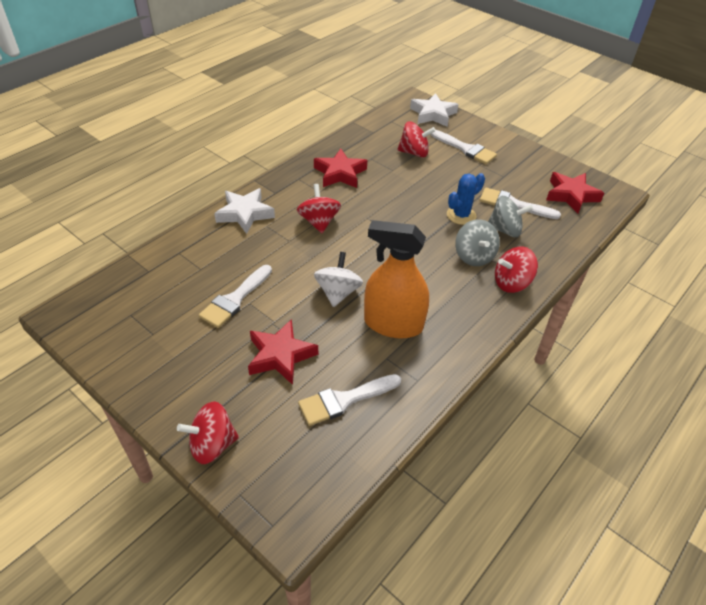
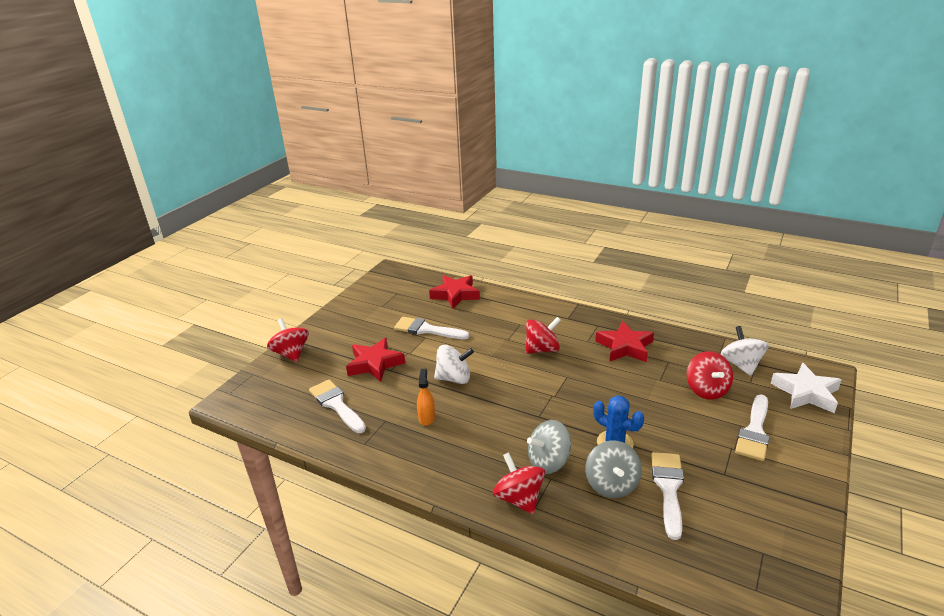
camera: 80 degrees right, 15 degrees down
(245, 214) = (529, 310): white star -> none
(390, 127) = (741, 365): none -> white spinning top
(393, 324) = (426, 417): orange spray bottle -> orange spray bottle, size x0.44
(571, 195) = (736, 552): red star -> red star (455, 295)

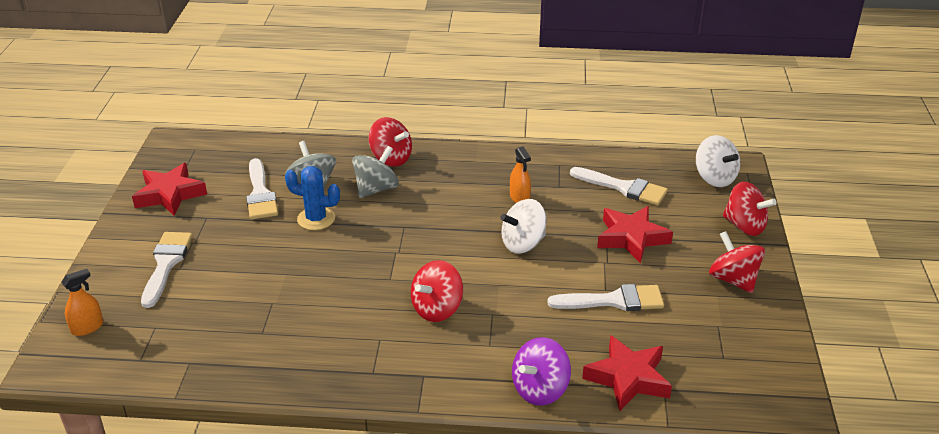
camera: 155 degrees right, 5 degrees up
(506, 299) = (540, 389): none -> purple spinning top
(625, 347) = (324, 341): red star -> red star (170, 194)
(706, 390) = (214, 302): red spinning top -> red spinning top (733, 280)
(741, 365) = (161, 351): white spinning top -> white spinning top (714, 178)
(806, 393) = (87, 327): white star -> orange spray bottle

